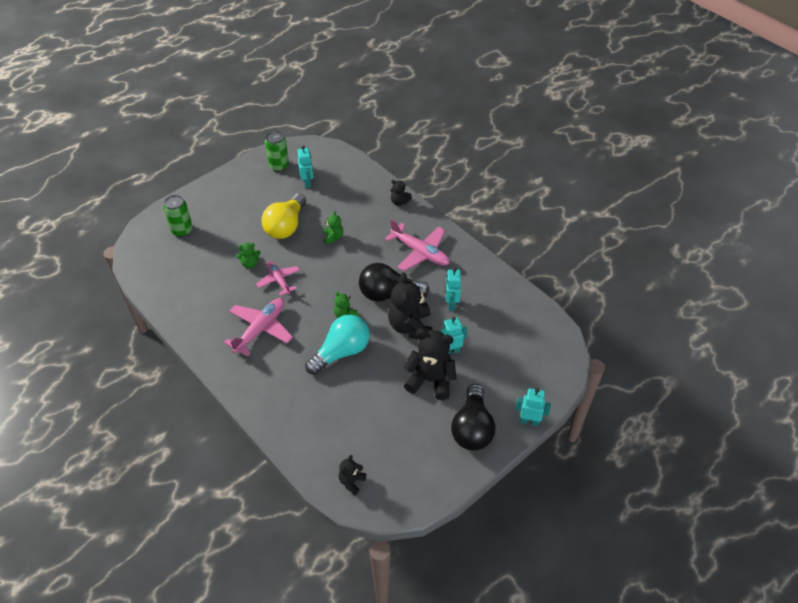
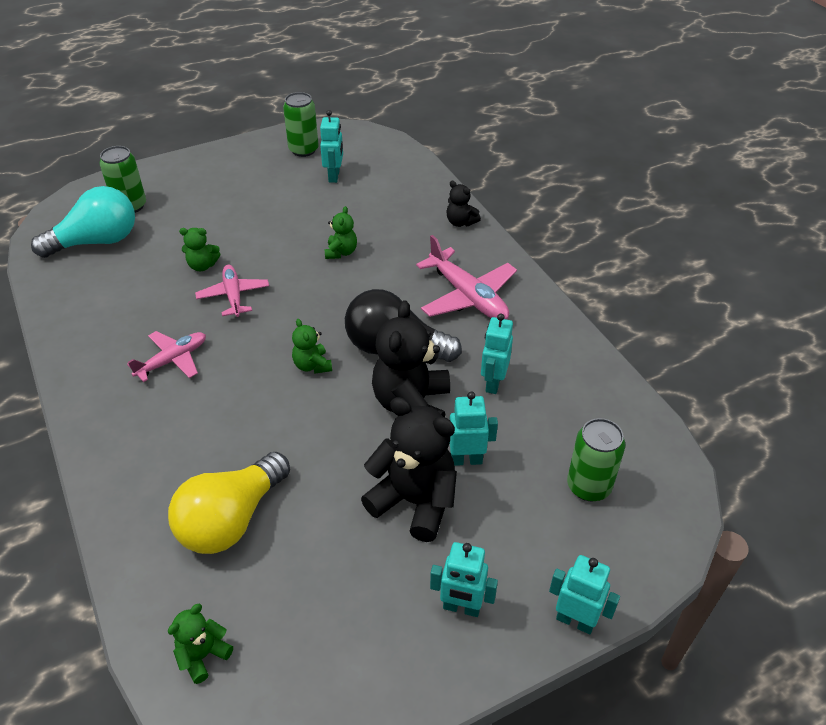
camera: 15 degrees right, 5 degrees down
(261, 329) = (173, 360): pink plane -> pink plane, size x0.65
(286, 226) = (278, 225): yellow light bulb -> yellow light bulb (231, 519)
(341, 352) = (282, 421): turquoise light bulb -> turquoise light bulb (97, 242)
(351, 482) = (203, 655): black teddy bear -> green teddy bear
(472, 428) = (461, 607): black light bulb -> turquoise robot
(518, 351) = (588, 486): none -> green can

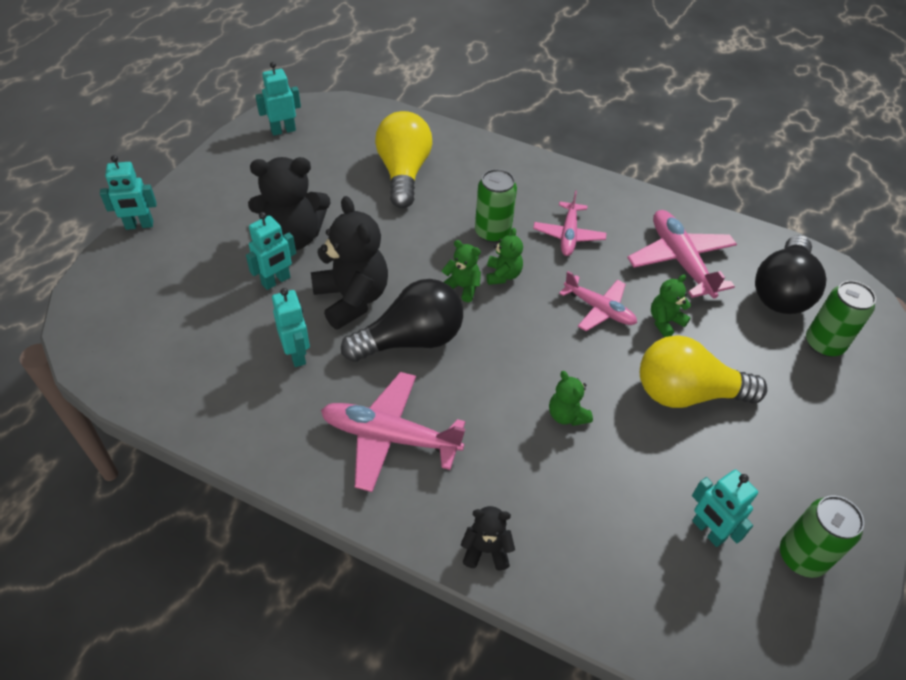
camera: 140 degrees right, 5 degrees up
(97, 242) = (781, 291): turquoise light bulb -> black light bulb
(124, 295) = (680, 260): none -> pink plane
(203, 655) = (350, 120): green teddy bear -> green teddy bear (503, 275)
(253, 226) = (686, 393): none -> yellow light bulb
(461, 607) = (219, 199): turquoise robot -> turquoise robot (283, 130)
(588, 486) = (165, 310): green can -> green can (492, 232)

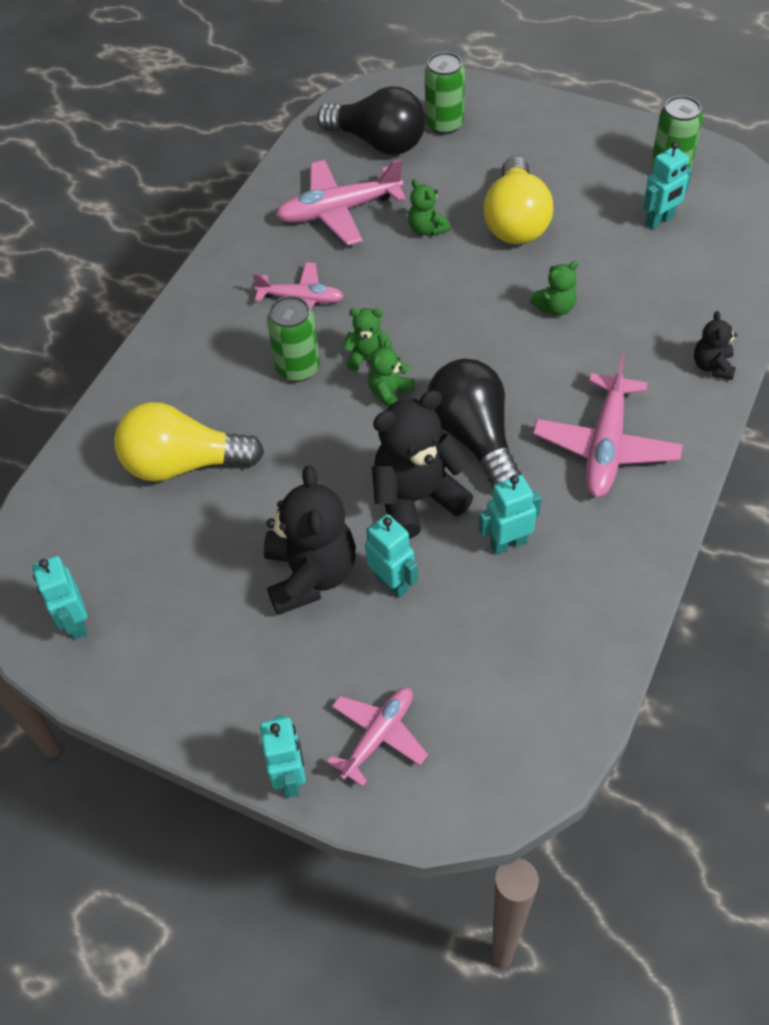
camera: 85 degrees left, 5 degrees up
(599, 309) = (414, 278): pink plane -> pink plane (378, 736)

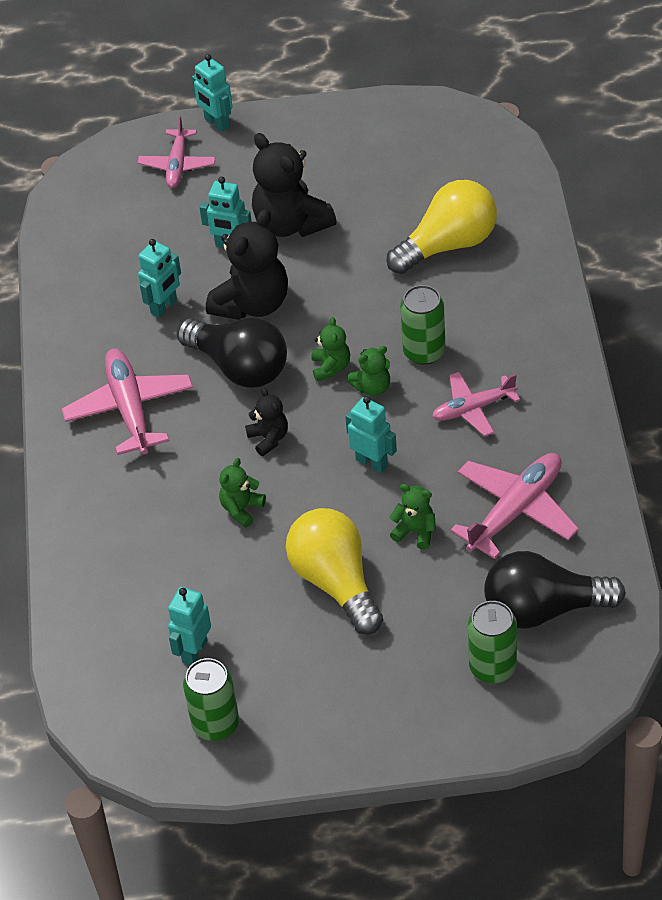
camera: 150 degrees right, 5 degrees down
(75, 622) = (426, 127): turquoise robot -> turquoise robot (372, 462)
(712, 366) = (73, 519): black teddy bear -> black teddy bear (269, 438)

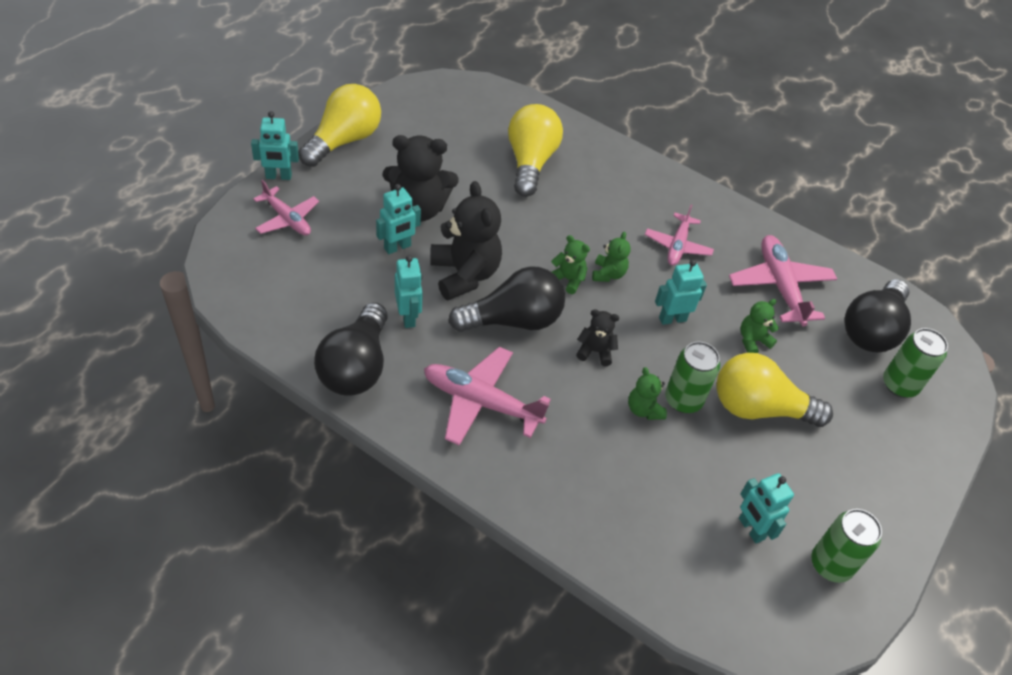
camera: 60 degrees left, 0 degrees up
(79, 316) = (356, 367): none -> black light bulb
(310, 122) = (344, 140): none -> yellow light bulb
(424, 351) = (605, 232): green can -> green can (683, 400)

